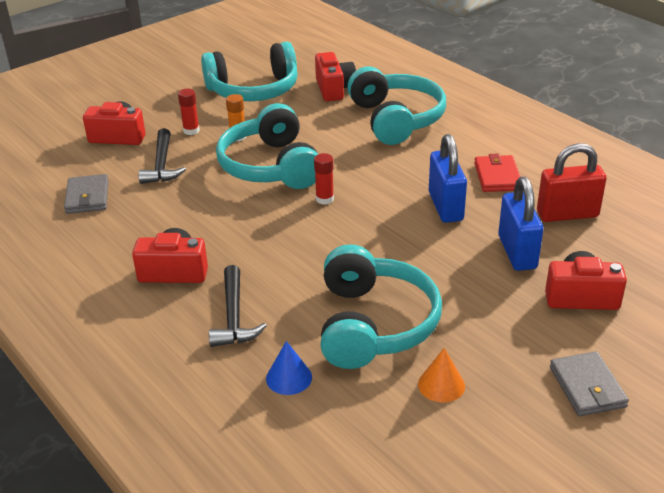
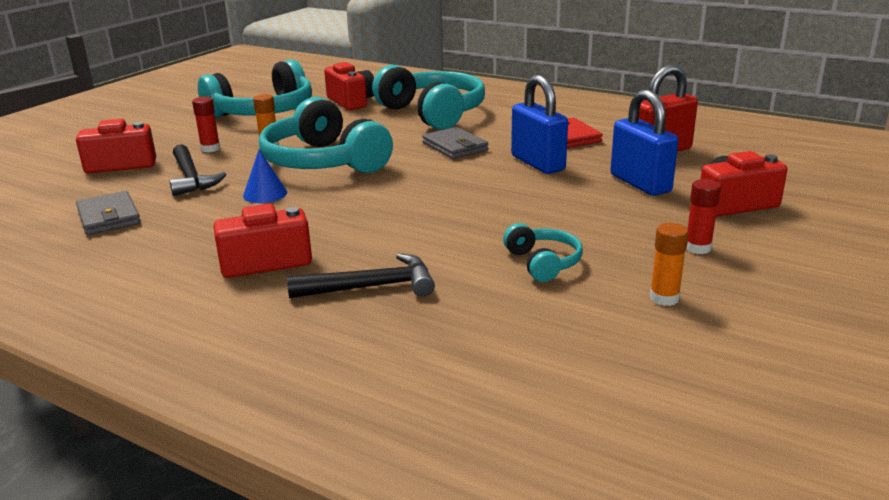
camera: 20 degrees left, 10 degrees down
(234, 316) = (371, 287): black hammer -> black hammer turned 75 degrees counterclockwise
(289, 377) = (483, 328): blue cone -> blue cone (265, 194)
(324, 199) = (404, 177): red glue stick -> red glue stick (697, 248)
(373, 324) = (543, 263): turquoise headphones -> turquoise headphones, size x0.47
(441, 385) = (664, 298): orange cone -> orange glue stick
(587, 387) = (813, 269): grey wallet -> grey wallet (455, 147)

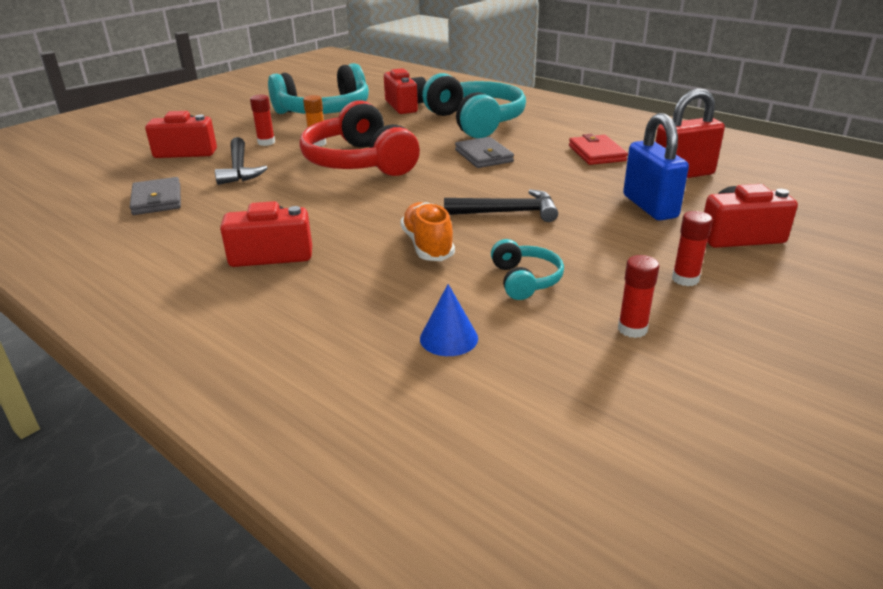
camera: 10 degrees right, 5 degrees up
(265, 194) = (296, 189): blue cone -> blue cone (449, 338)
(324, 162) = (359, 162): turquoise headphones -> red headphones
(371, 287) = (355, 288): black hammer -> black hammer (507, 212)
(430, 239) = (427, 245): none -> orange shoe
(538, 163) = (556, 178): blue padlock -> none
(664, 298) = (632, 329): orange glue stick -> red glue stick

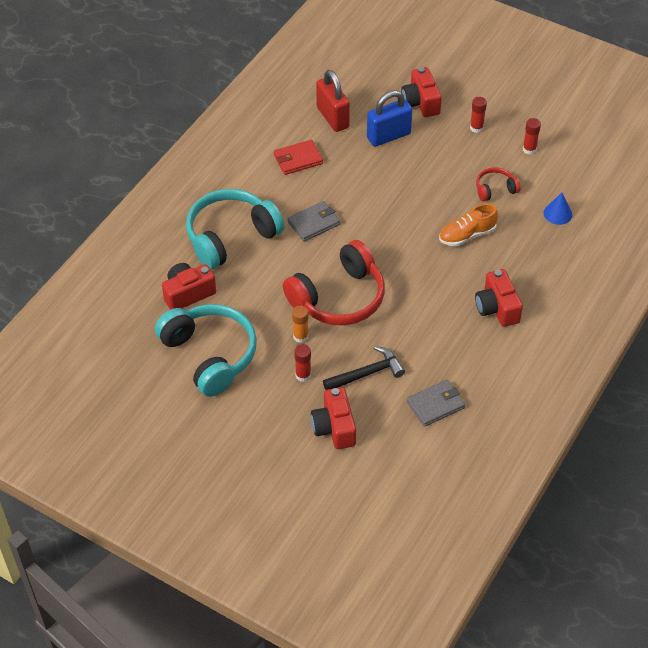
camera: 100 degrees left, 20 degrees up
(507, 212) = (412, 202): black hammer -> none
(525, 280) = (495, 189): turquoise headphones -> red headphones

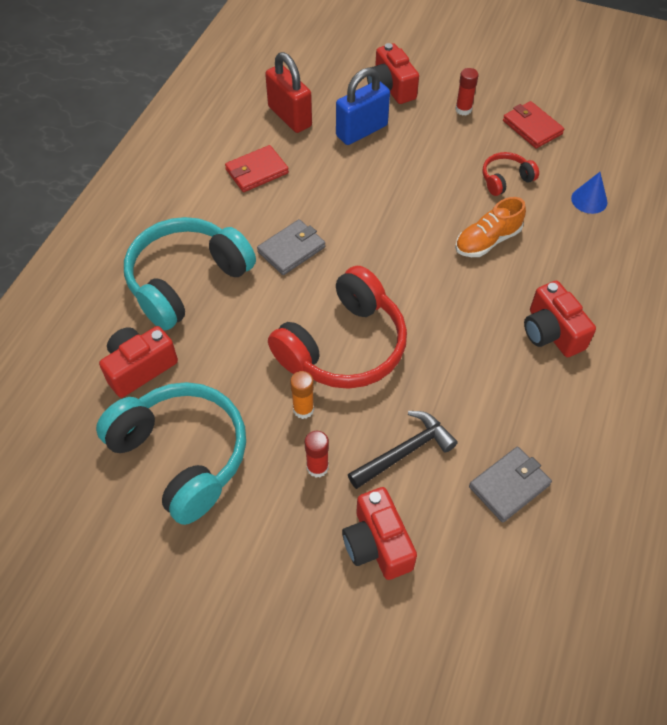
camera: 10 degrees left, 5 degrees up
(529, 149) = (532, 127): red glue stick -> red wallet

